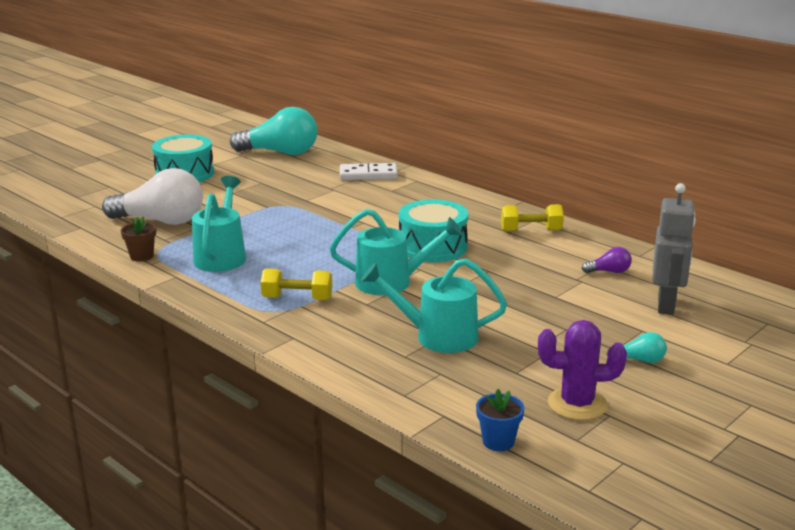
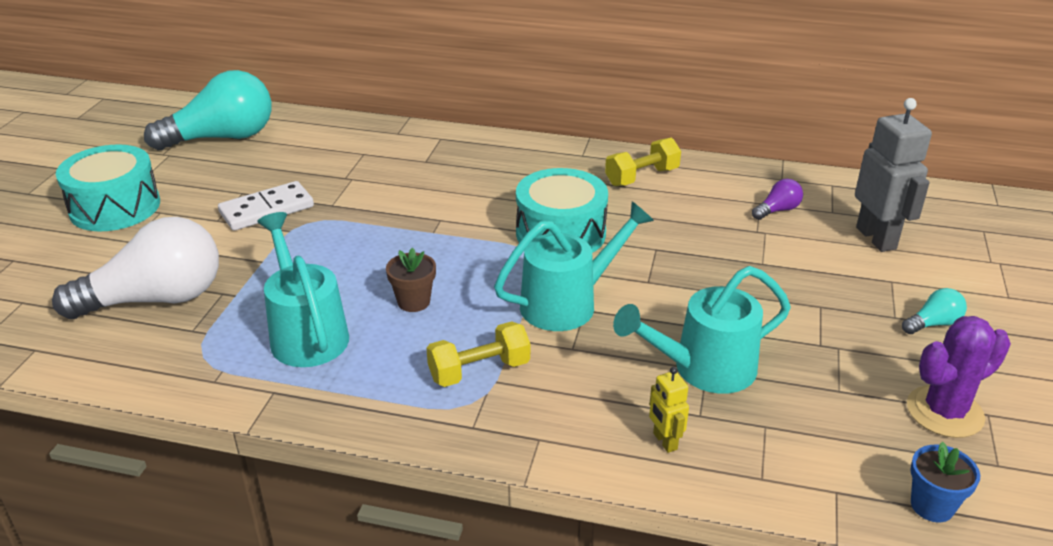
camera: 30 degrees left, 10 degrees up
(141, 256) = (186, 372): brown flower pot -> brown flower pot (413, 302)
(366, 360) = (664, 441): none -> yellow robot
(368, 175) = (373, 144): white domino -> white domino (267, 210)

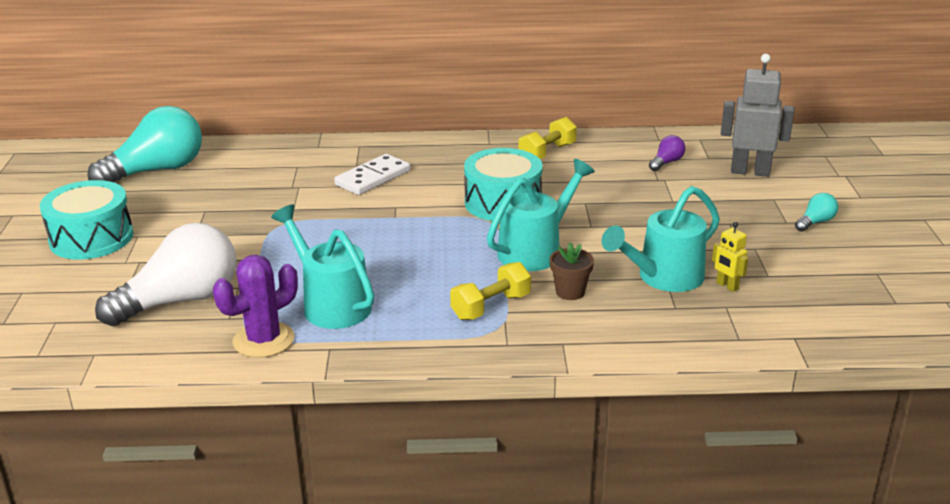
camera: 15 degrees left, 5 degrees down
(267, 210) = (237, 220): white domino -> white domino (373, 178)
(413, 302) = (409, 268): brown flower pot -> brown flower pot (570, 292)
(664, 441) = (658, 328): yellow robot -> yellow robot (727, 286)
(876, 238) = (750, 171): grey robot -> grey robot turned 45 degrees counterclockwise
(932, 506) = (862, 334): blue flower pot -> none
(944, 412) = (847, 276): purple cactus -> purple cactus (263, 340)

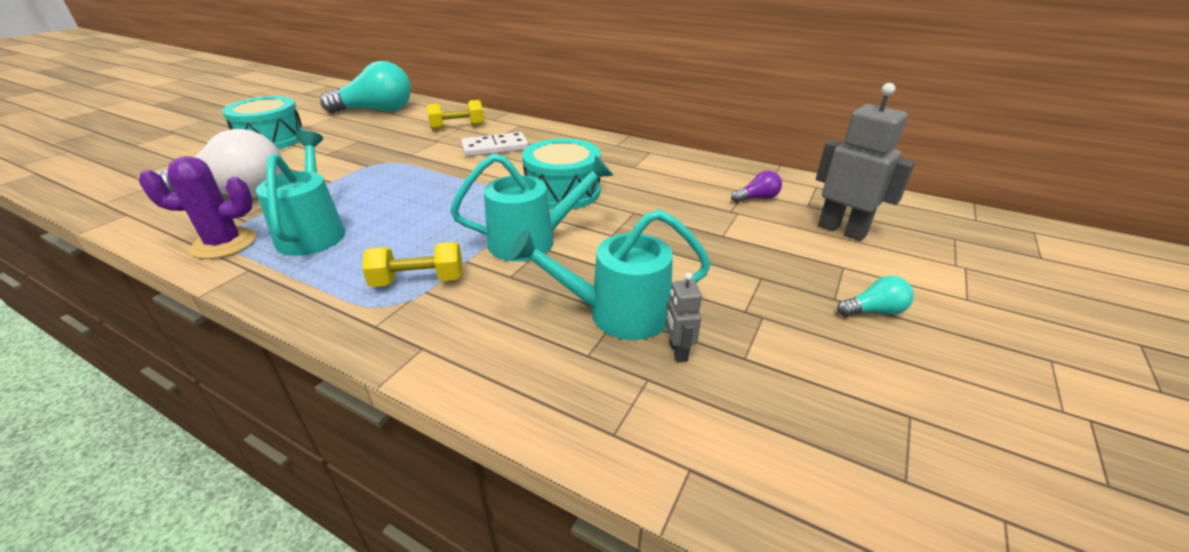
camera: 30 degrees right, 5 degrees up
(547, 153) = (654, 163): yellow dumbbell -> yellow dumbbell (457, 127)
(570, 292) = (505, 293): brown flower pot -> none
(727, 286) = (677, 352): yellow robot -> grey robot

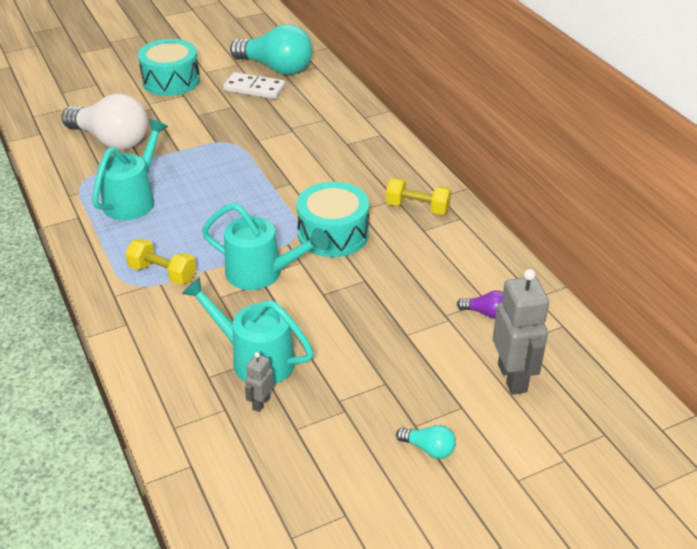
camera: 35 degrees right, 5 degrees up
(224, 243) = (78, 187): purple cactus -> none
(457, 127) = (324, 117): yellow dumbbell -> yellow dumbbell (417, 207)
(495, 148) = (330, 158): white domino -> white domino (254, 88)

